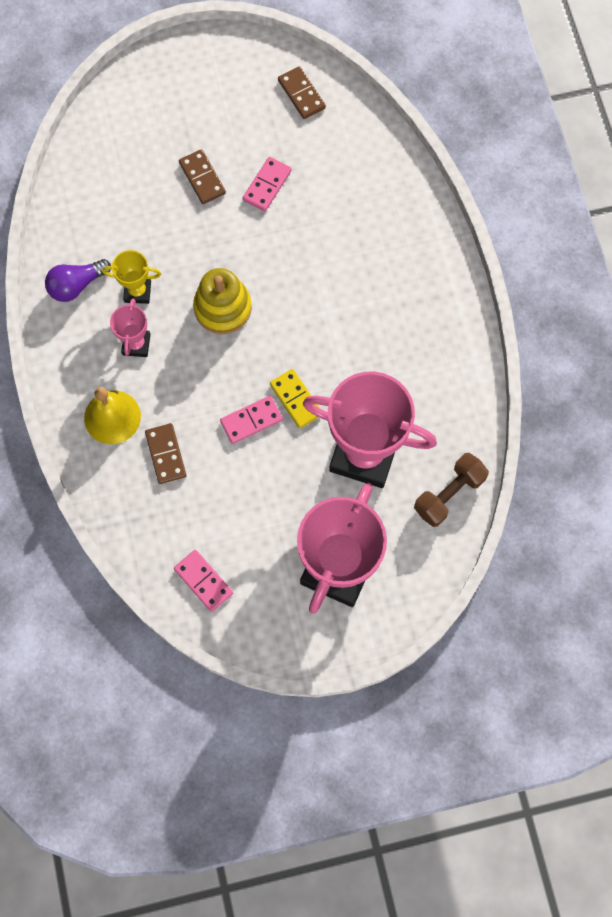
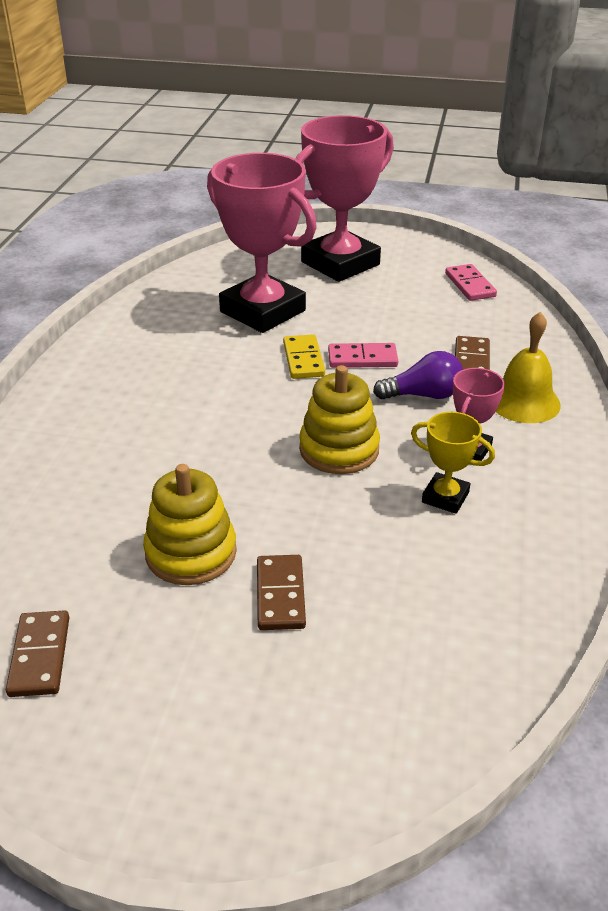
camera: 155 degrees left, 35 degrees down
(76, 285) = (533, 530): purple light bulb -> purple light bulb (423, 395)
(267, 185) = (191, 553): pink domino -> yellow stacking toy
(449, 494) = (206, 274): brown dumbbell -> none

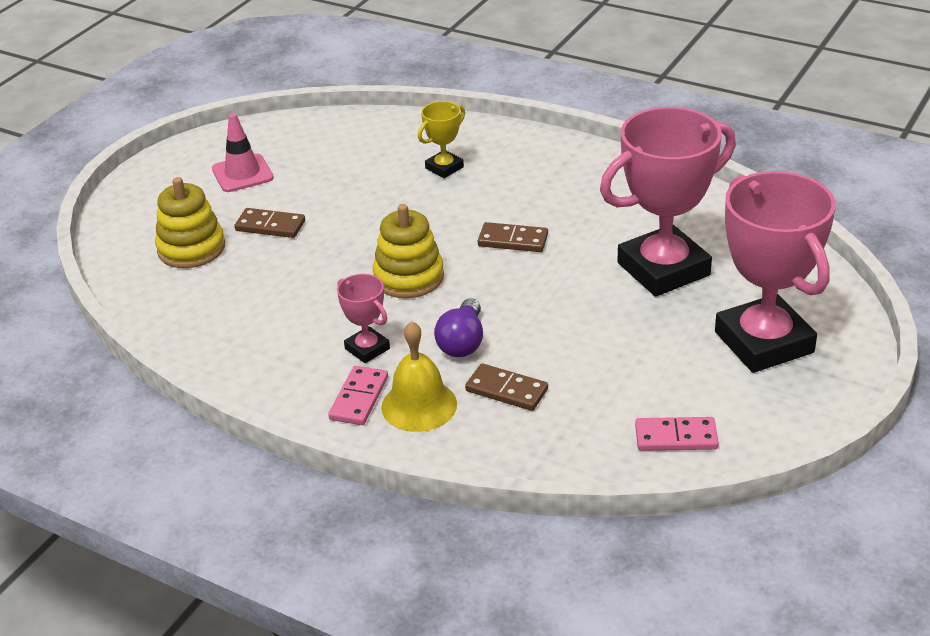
camera: 110 degrees right, 0 degrees up
(39, 656) = (284, 139): brown domino -> brown domino (513, 240)
(150, 675) = (242, 173): none -> pink traffic cone
(191, 553) = (334, 195): yellow stacking toy -> yellow stacking toy (191, 248)
(303, 359) = (558, 281): yellow domino -> none
(362, 359) = (543, 317): pink domino -> pink domino (359, 398)
(445, 497) = (316, 319): yellow trophy -> yellow trophy (444, 168)

